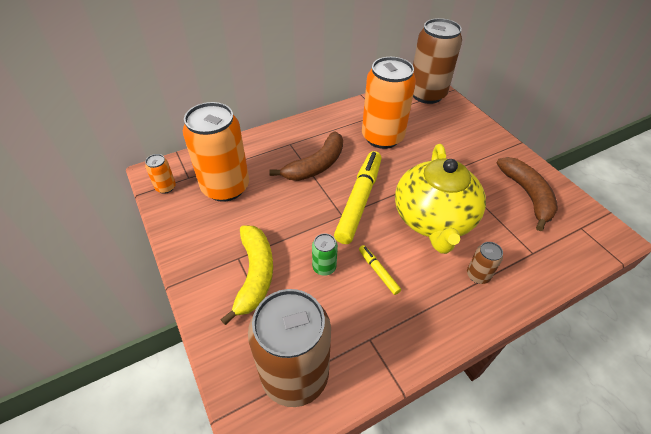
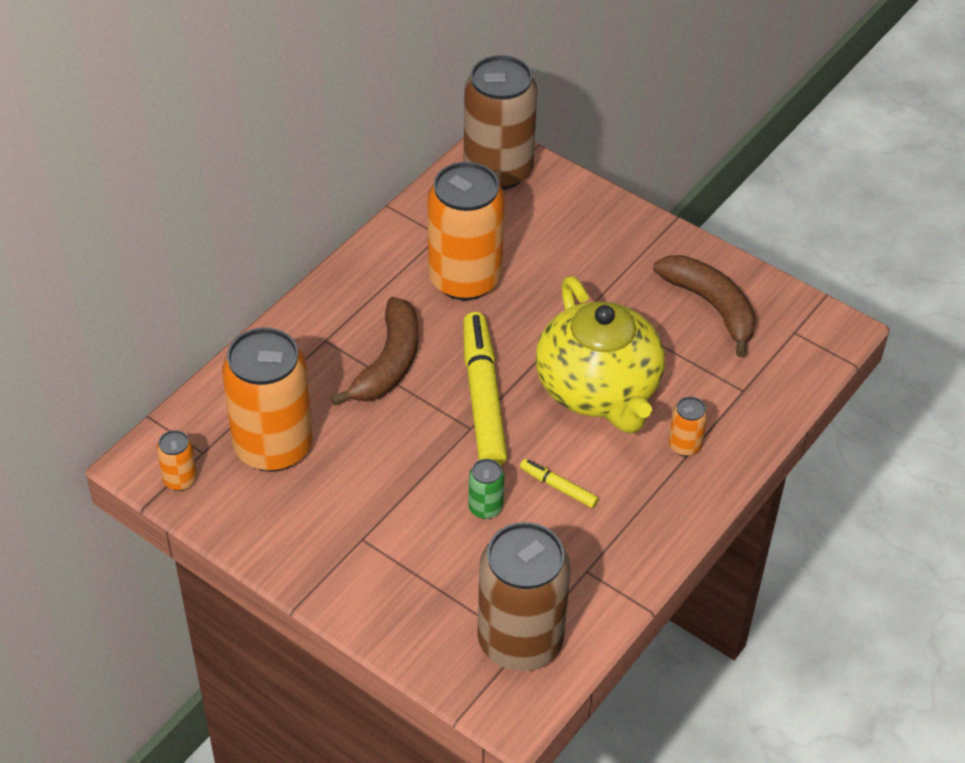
camera: 25 degrees left, 0 degrees up
(255, 275) = (400, 551): yellow banana -> none
(478, 275) = (684, 445): brown can -> orange can

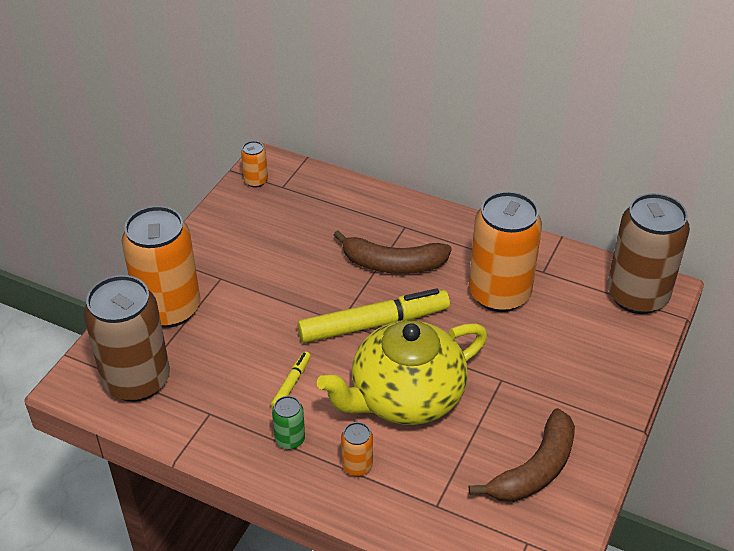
camera: 80 degrees right, 5 degrees down
(273, 446) = (295, 218): orange can -> orange can (169, 309)
(485, 508) = (261, 342): green can -> green can (290, 439)

